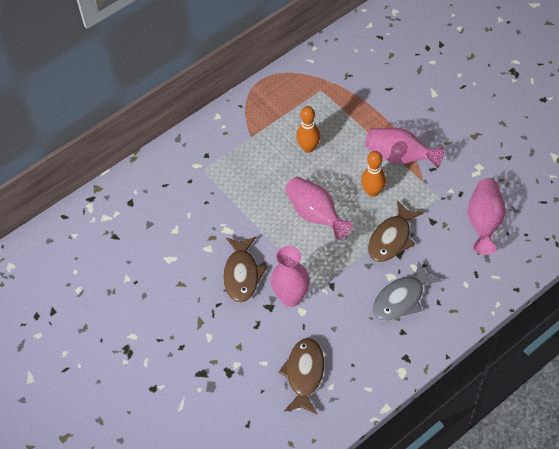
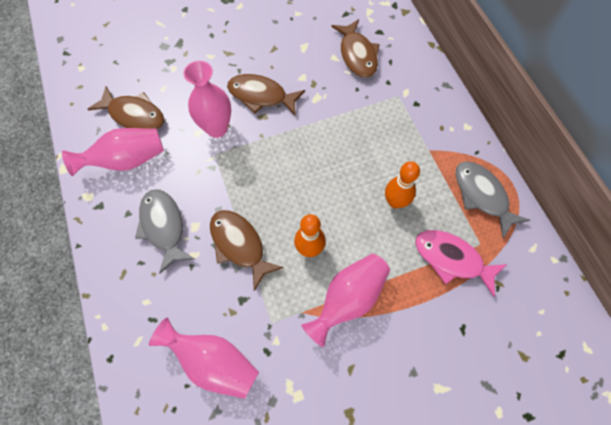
camera: 105 degrees right, 10 degrees up
(166, 212) = (357, 55): none -> brown fish
(279, 96) = (482, 195): none -> grey fish
(315, 215) = (302, 180): pink vase -> pink vase (127, 160)
(340, 104) = (452, 259): none -> pink fish

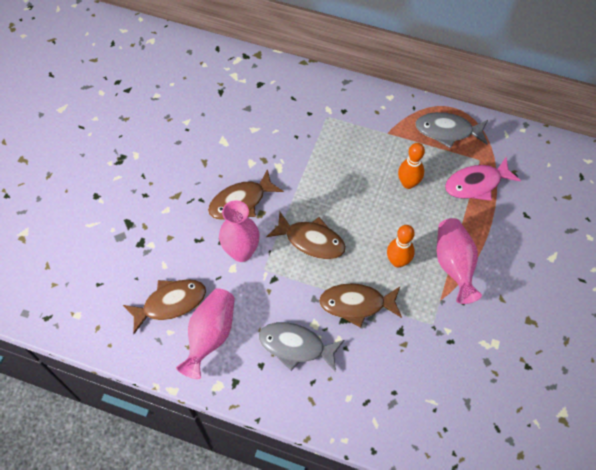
camera: 50 degrees left, 5 degrees down
(213, 362) = (431, 380): pink vase -> none
(357, 55) = (266, 113): brown fish -> brown fish (311, 240)

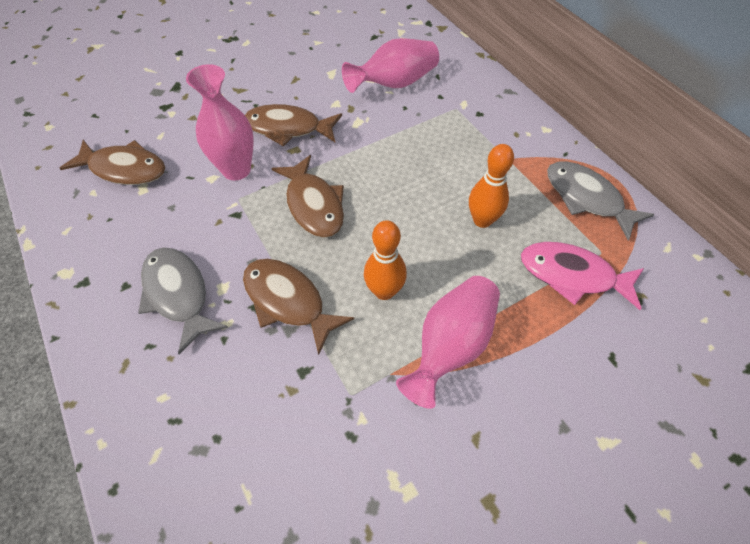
camera: 40 degrees right, 5 degrees down
(210, 336) = (119, 222): pink vase -> pink vase (394, 84)

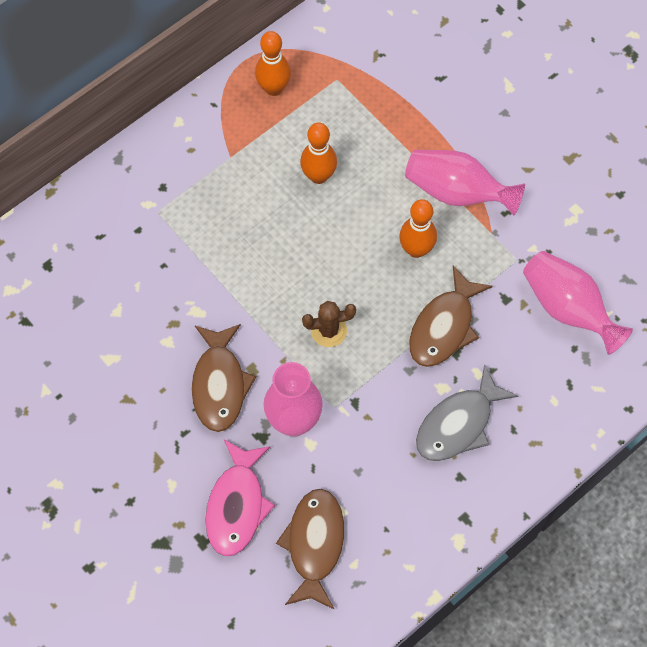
camera: 100 degrees left, 10 degrees up
(314, 205) = (328, 330): brown fish -> brown cactus
(394, 84) = (122, 282): pink vase -> pink vase (568, 308)
(572, 275) = (367, 103): pink fish -> pink fish (237, 505)
(586, 198) = (273, 88): grey fish -> orange bowling pin

